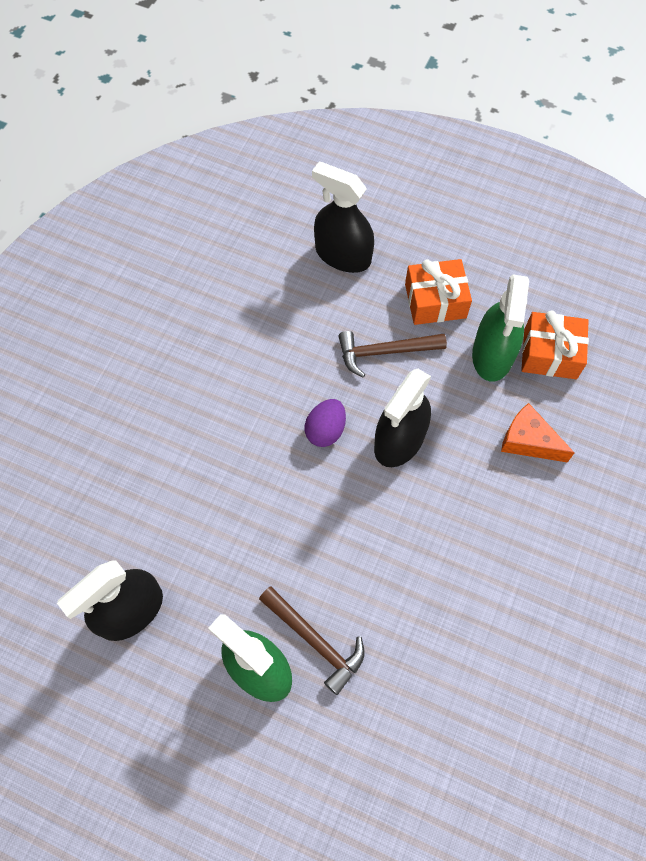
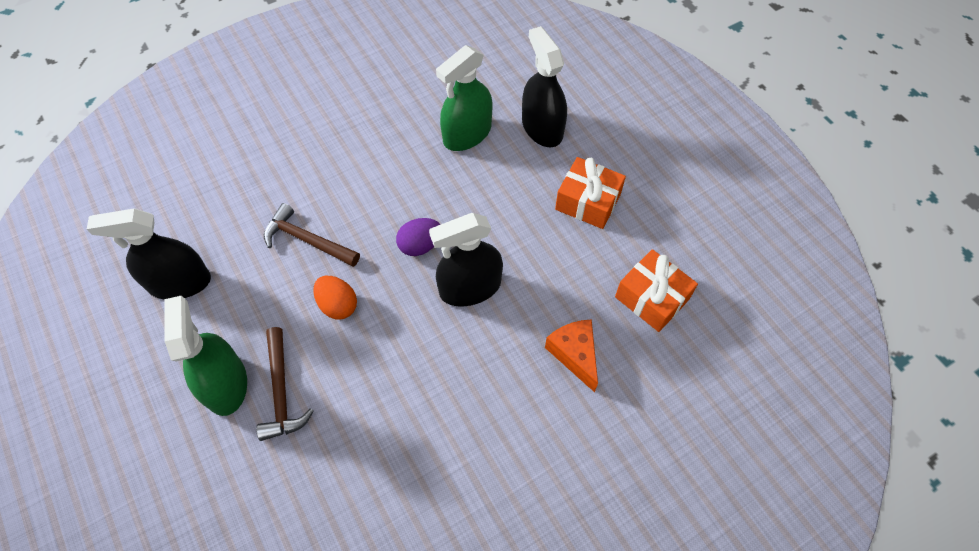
camera: 35 degrees right, 5 degrees down
(299, 532) = (338, 305): none -> orange egg
(385, 352) = (514, 216): brown hammer -> brown hammer (307, 240)
(492, 355) = (601, 269): green spray bottle -> green spray bottle (467, 134)

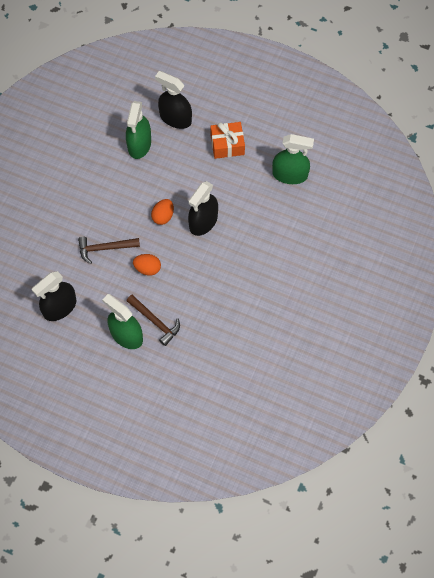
camera: 35 degrees left, 5 degrees up
(420, 245) = (163, 216): purple egg -> orange egg
(574, 354) = (273, 222): orange cheese -> none
(652, 298) = (290, 175): orange gift -> green spray bottle

